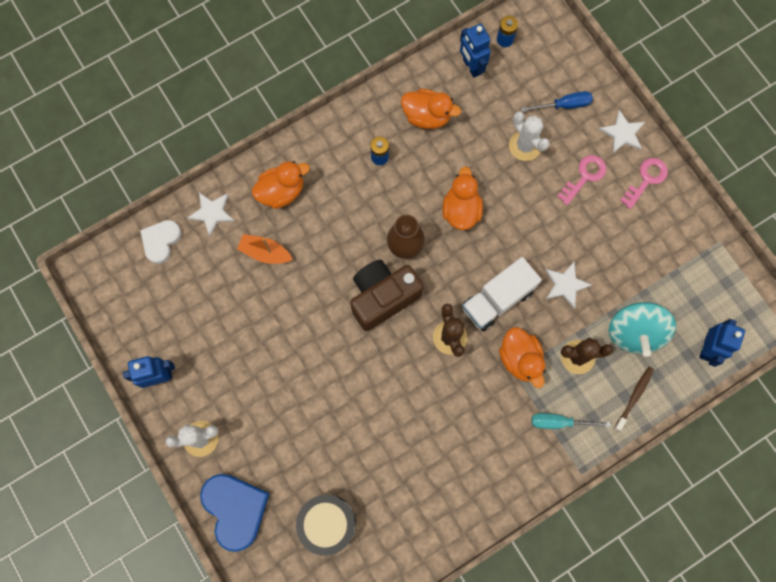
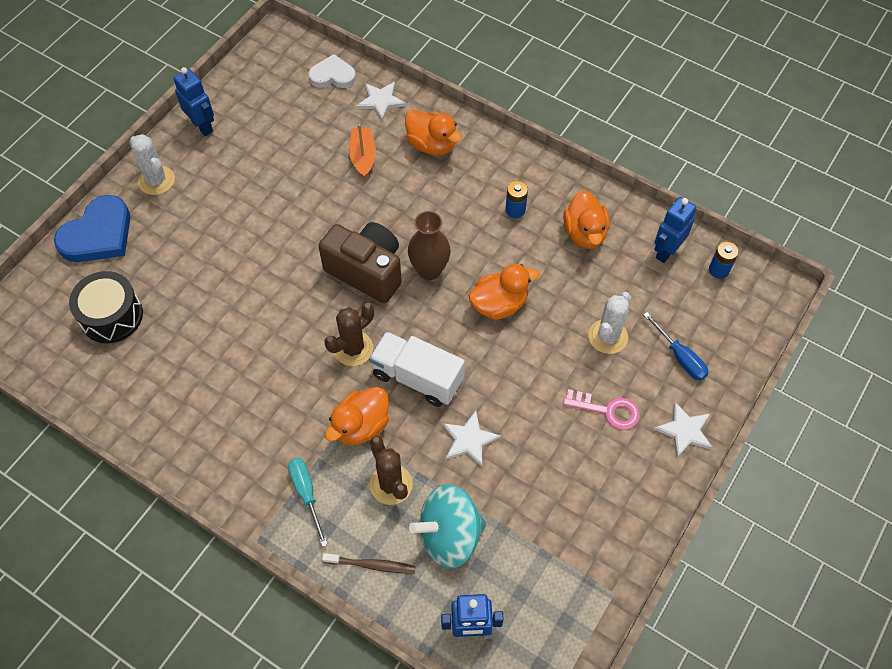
camera: 65 degrees right, 15 degrees down
(646, 180) = (643, 478): pink key -> none

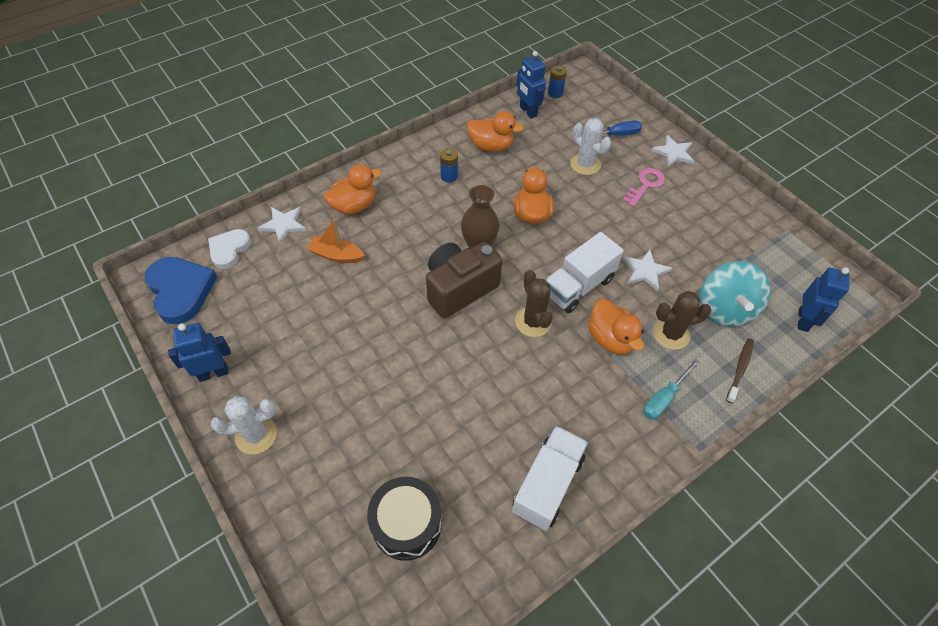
camera: 70 degrees left, 5 degrees down
(98, 235) = (293, 513): blue heart -> blue heart (181, 291)
(178, 412) = (547, 484): none -> white truck
(306, 494) = (664, 398): turquoise screwdriver -> turquoise screwdriver turned 45 degrees counterclockwise

